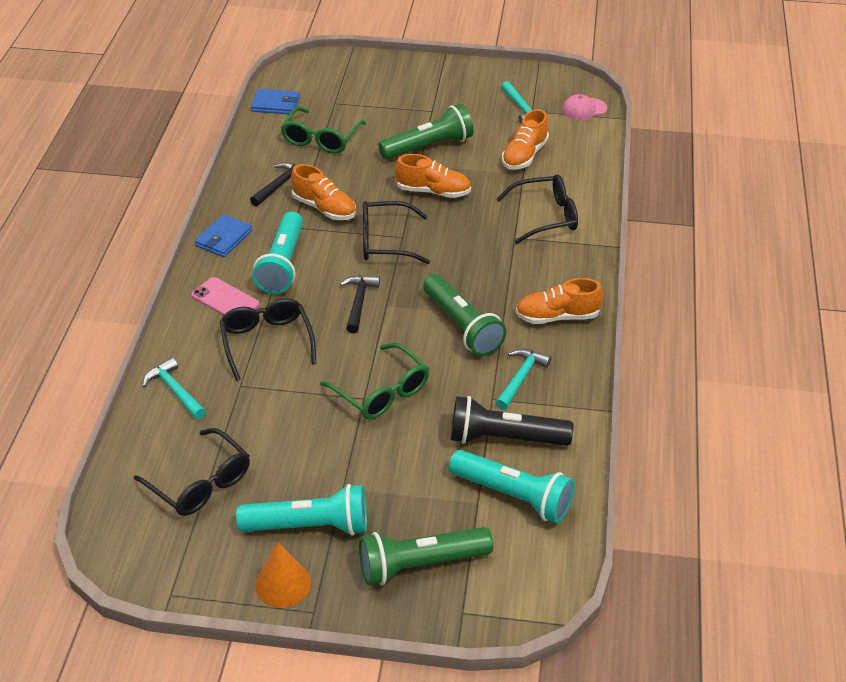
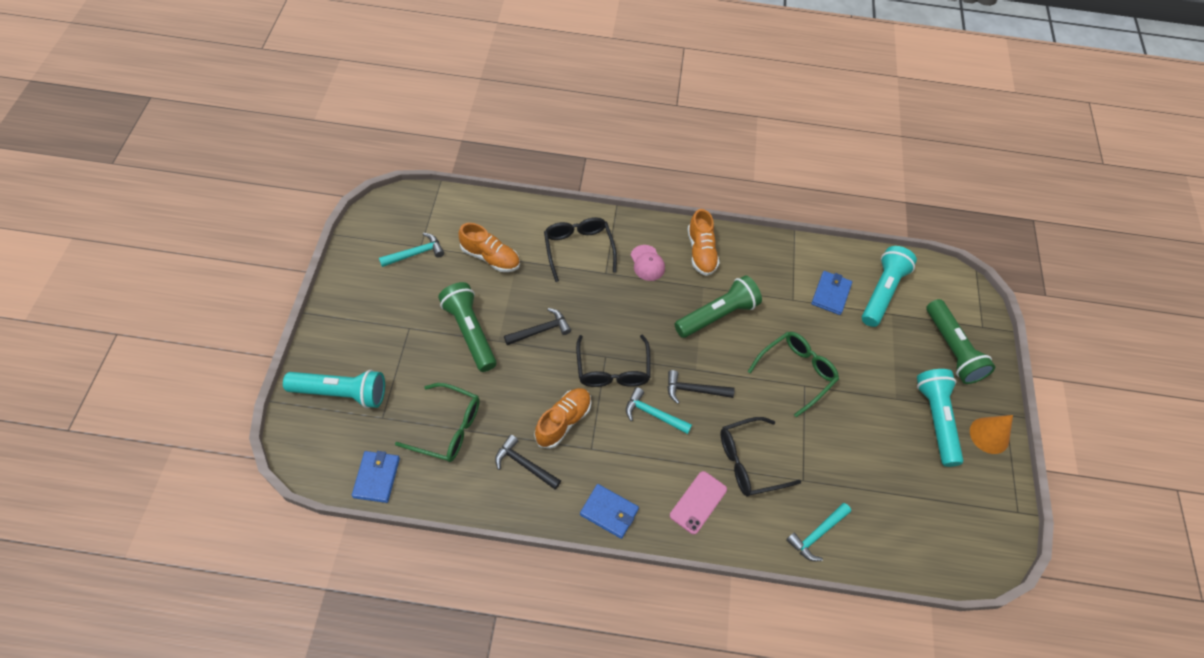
camera: 95 degrees left, 15 degrees up
(201, 483) = (913, 501): black glasses -> none
(283, 264) = (646, 455): turquoise flashlight -> turquoise flashlight (341, 393)
(433, 191) = (540, 330): orange shoe -> black hammer
(504, 438) = (831, 294): black flashlight -> blue wallet
(521, 378) = (769, 280): turquoise hammer -> turquoise hammer (653, 414)
(584, 109) = (423, 207): pink cap -> pink cap (647, 263)

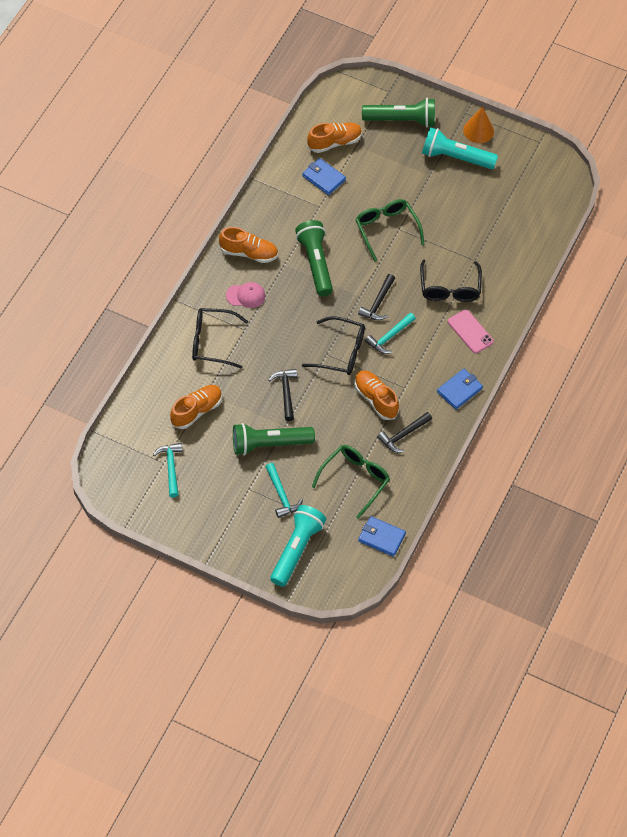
camera: 70 degrees left, 0 degrees up
(817, 534) = (517, 267): turquoise hammer -> turquoise hammer (281, 495)
(882, 292) = (334, 142): turquoise flashlight -> orange shoe

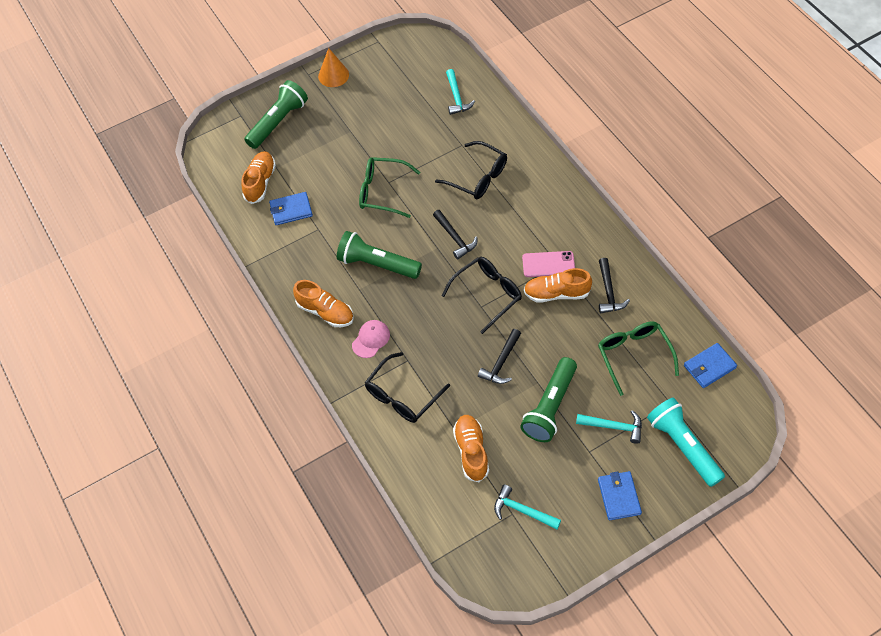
camera: 50 degrees left, 0 degrees up
(249, 253) = (325, 312): orange shoe -> orange shoe turned 75 degrees clockwise
(286, 392) = (501, 362): black hammer -> black hammer turned 90 degrees counterclockwise
(389, 337) = (497, 248): turquoise hammer -> turquoise hammer (457, 97)
(455, 157) = (347, 104): turquoise flashlight -> none
(459, 390) = (588, 225): blue wallet -> blue wallet (619, 496)
(470, 331) = (533, 185): pink phone -> pink phone (548, 264)

